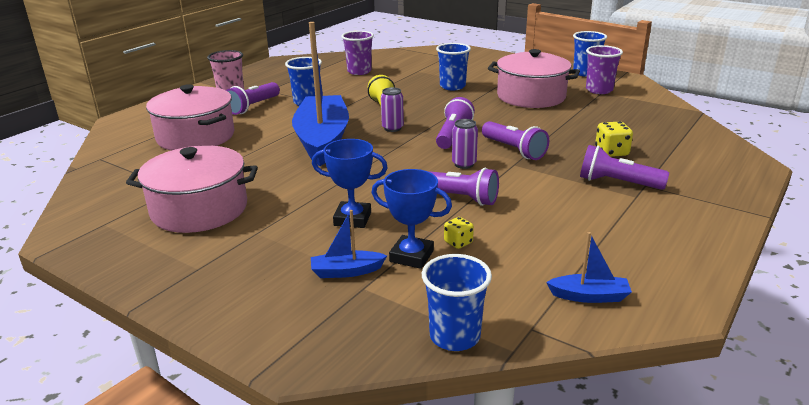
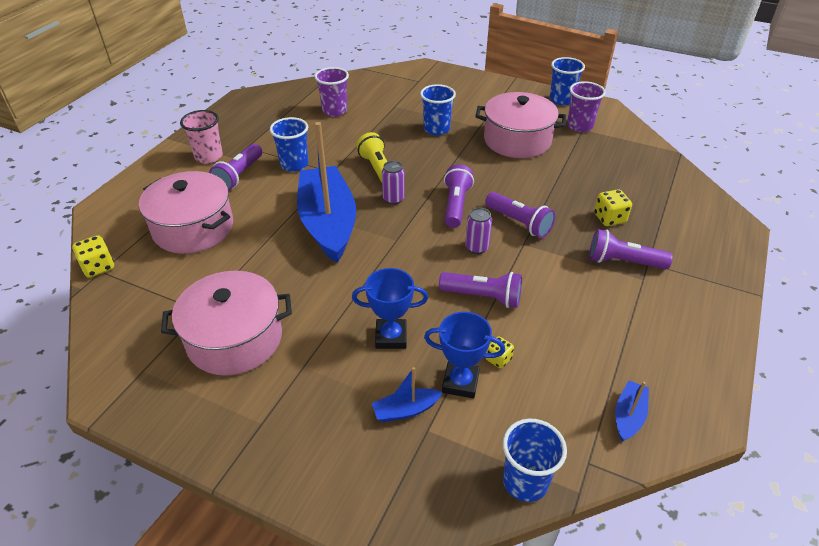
camera: 10 degrees left, 15 degrees up
(99, 156) = (98, 267): none -> yellow dice
(589, 296) = (628, 416): blue boat -> blue boat turned 60 degrees counterclockwise

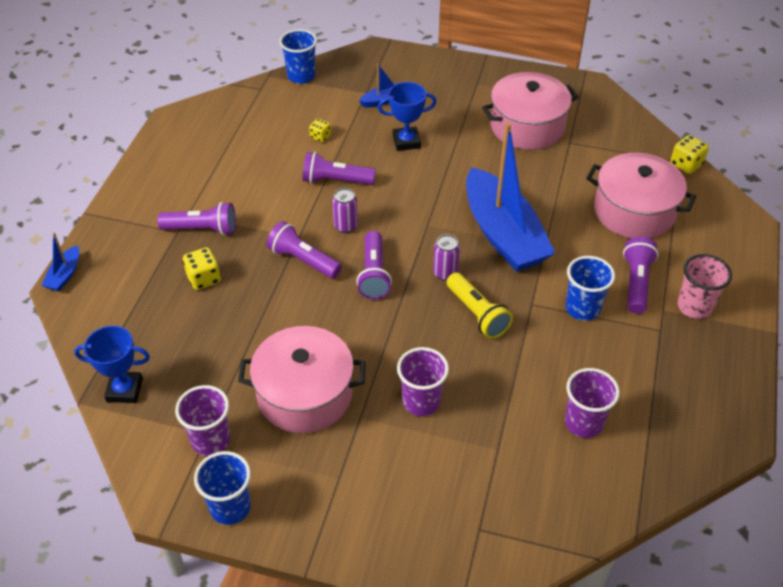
camera: 170 degrees right, 5 degrees up
(436, 129) = (421, 402): blue cup -> purple cup
(460, 382) = (347, 119): blue trophy -> blue trophy (124, 390)
(628, 416) = (228, 114): blue boat -> blue boat (64, 275)

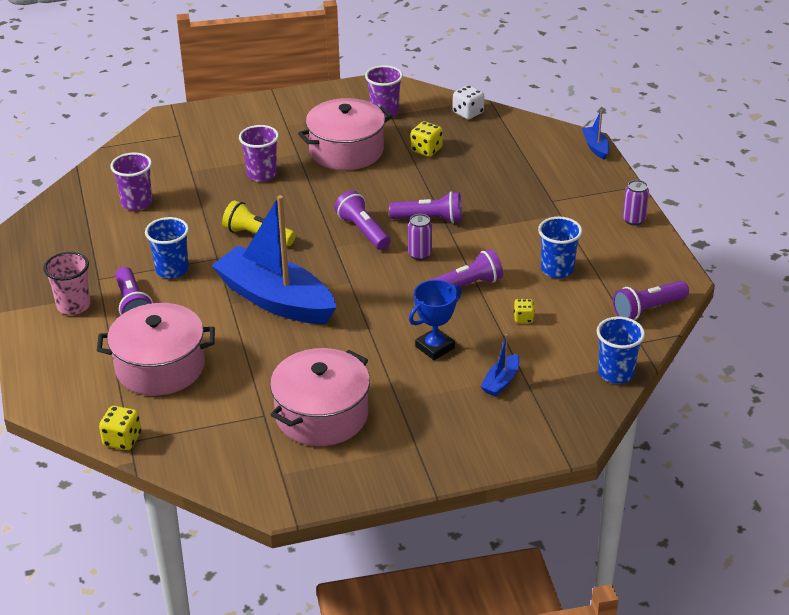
camera: 150 degrees right, 10 degrees down
(124, 390) = (468, 113): blue trophy -> white dice
(202, 229) = (535, 209): purple flashlight -> purple flashlight (648, 309)
(204, 278) = (492, 181): yellow dice -> yellow dice (426, 150)
(230, 507) = (340, 94): blue cup -> blue cup (557, 270)
(445, 273) = (305, 253): purple can -> purple can (633, 220)

